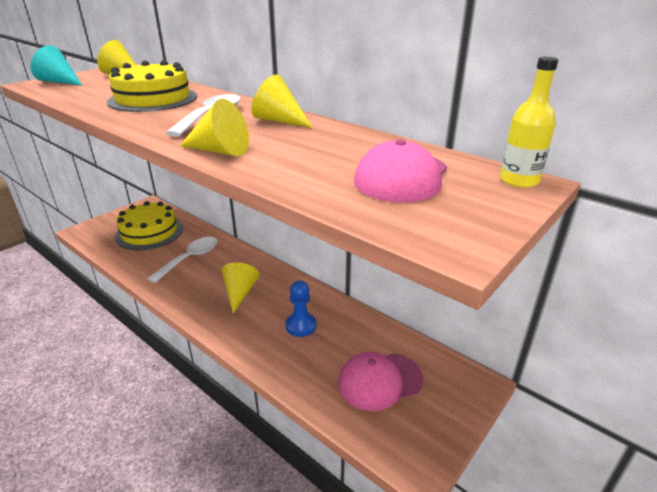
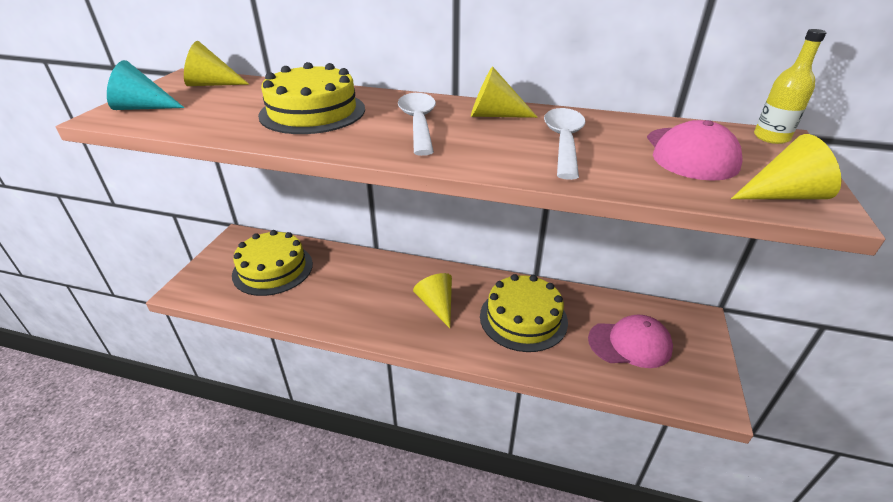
camera: 25 degrees left, 5 degrees up
(190, 259) = (350, 285): white spoon -> white spoon (563, 142)
(219, 151) = (497, 162): yellow cone -> yellow cone (783, 195)
(301, 326) = (523, 318): blue pawn -> yellow cake
(379, 381) = (630, 344): pink cap -> pink cap turned 135 degrees counterclockwise

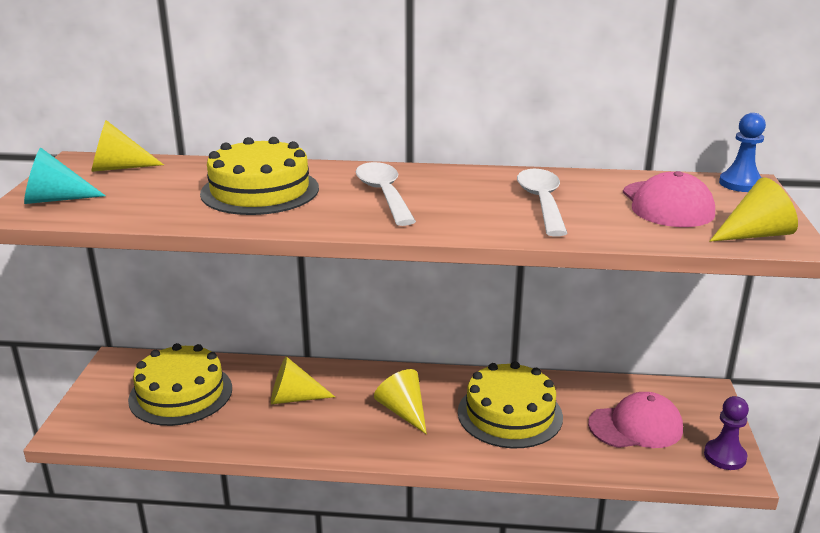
camera: 10 degrees left, 10 degrees down
(495, 115) = (462, 181): yellow cone -> yellow cone (294, 398)
(707, 384) = (725, 456): none -> purple pawn
(771, 137) = (740, 184): yellow bottle -> blue pawn

